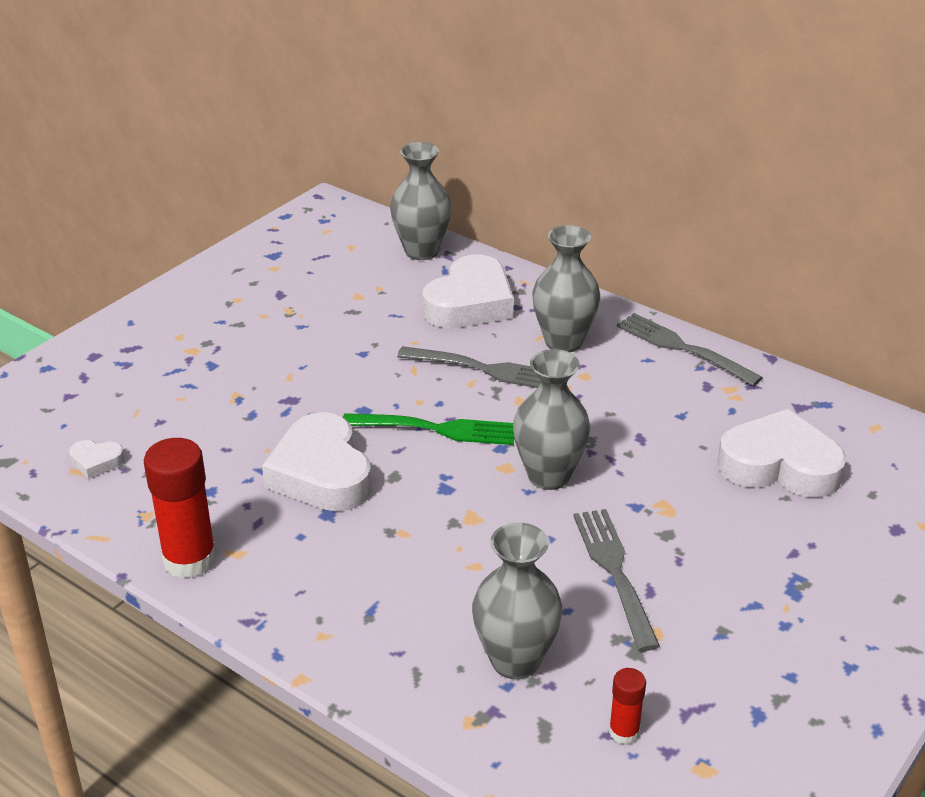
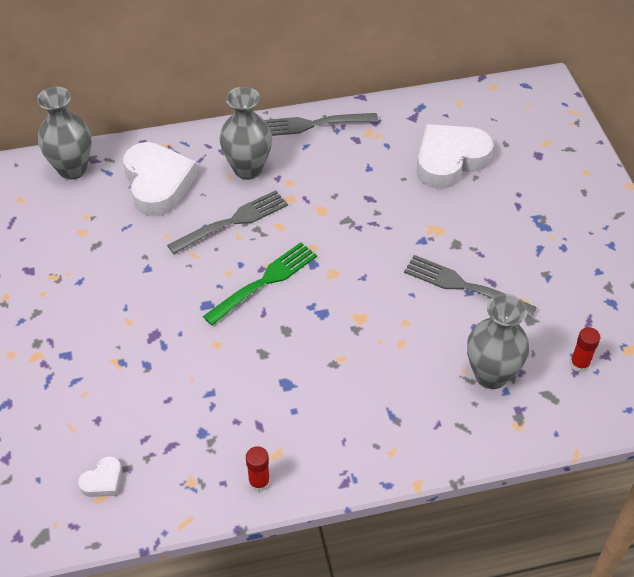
camera: 50 degrees left, 15 degrees up
(189, 559) = (259, 482): red glue stick -> red glue stick, size x0.50
(321, 473) = (246, 364): white heart -> none
(549, 476) = (360, 259): grey vase -> none

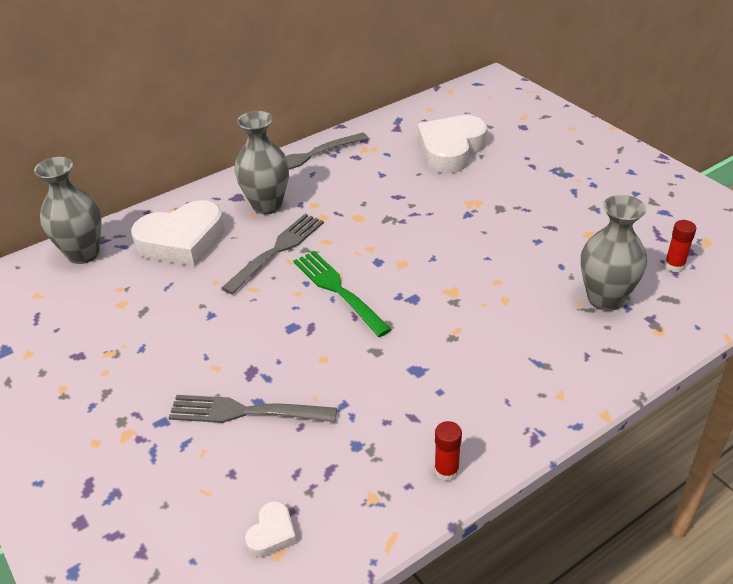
camera: 20 degrees left, 10 degrees down
(158, 184) = (182, 241): white heart -> white heart turned 105 degrees clockwise
(264, 282) = (339, 290): green fork -> green fork turned 60 degrees counterclockwise
(465, 286) = (531, 237): grey fork -> grey fork (247, 411)

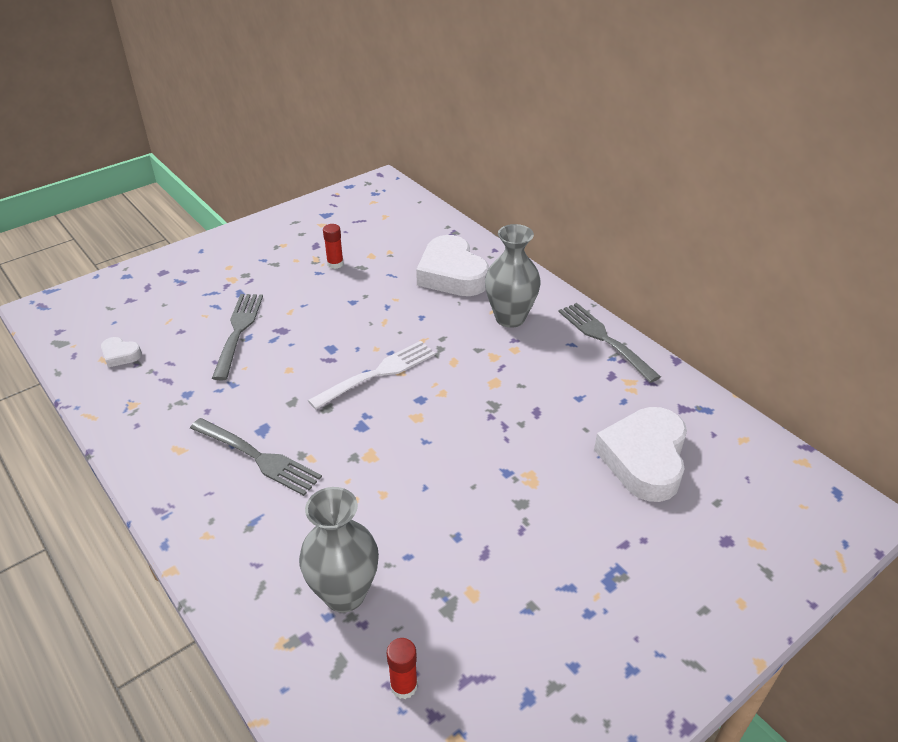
camera: 85 degrees right, 0 degrees up
(83, 254) = (434, 227): grey vase -> none
(276, 251) = (437, 330): grey fork -> grey fork (257, 457)
(339, 290) = (377, 374): green fork -> white fork
(446, 470) = (143, 448): red glue stick -> red glue stick (335, 264)
(450, 150) = (644, 459): white heart -> white heart turned 105 degrees counterclockwise

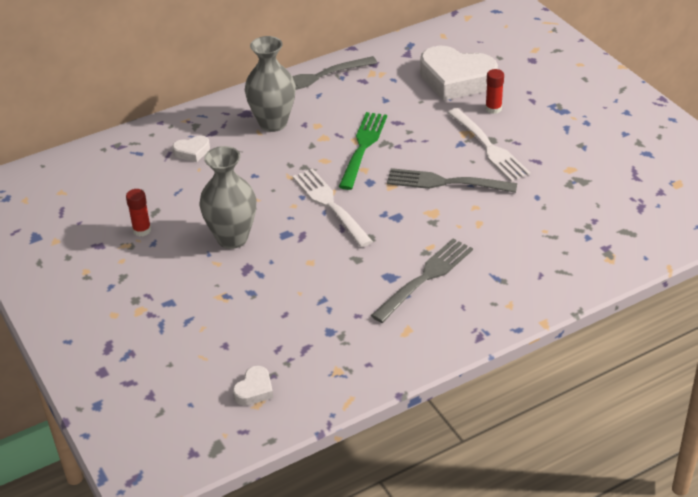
camera: 80 degrees left, 0 degrees up
(238, 332) = (241, 299): grey fork -> grey fork (446, 182)
(344, 594) = (569, 228): grey vase -> grey vase (232, 238)
(404, 686) = (641, 203): red glue stick -> red glue stick (493, 108)
(452, 274) = (192, 152): white heart -> white heart, size x0.44
(480, 388) = (363, 148): none -> green fork
(505, 500) = (488, 147): none -> white fork

